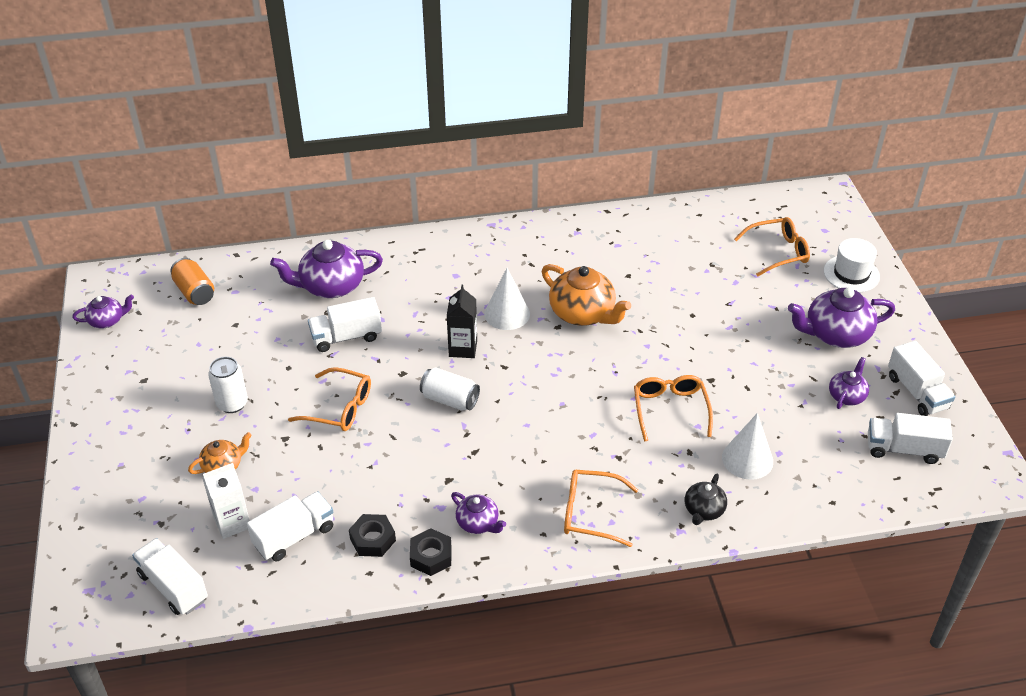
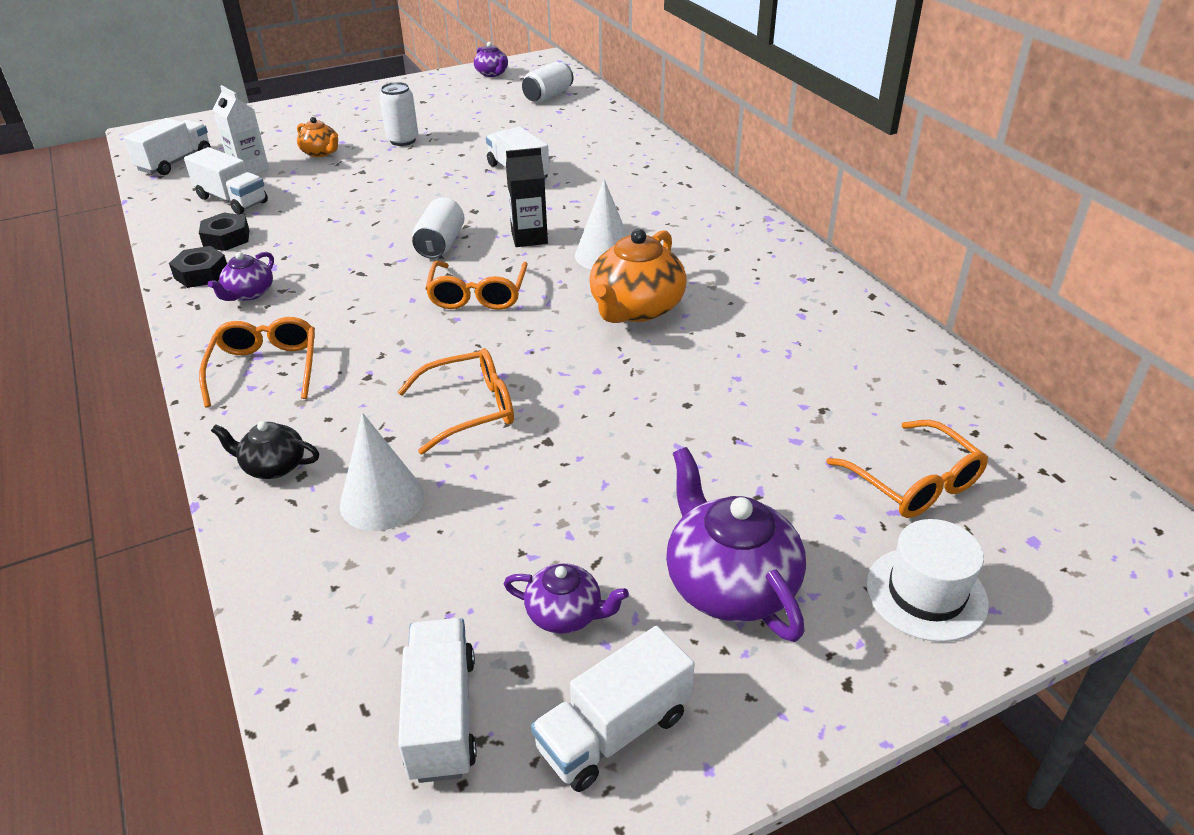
camera: 75 degrees right, 5 degrees down
(195, 292) = (548, 96): orange can -> white can
(330, 286) = (593, 150): purple teapot -> none
(339, 408) = (410, 188): orange glasses -> orange glasses (478, 295)

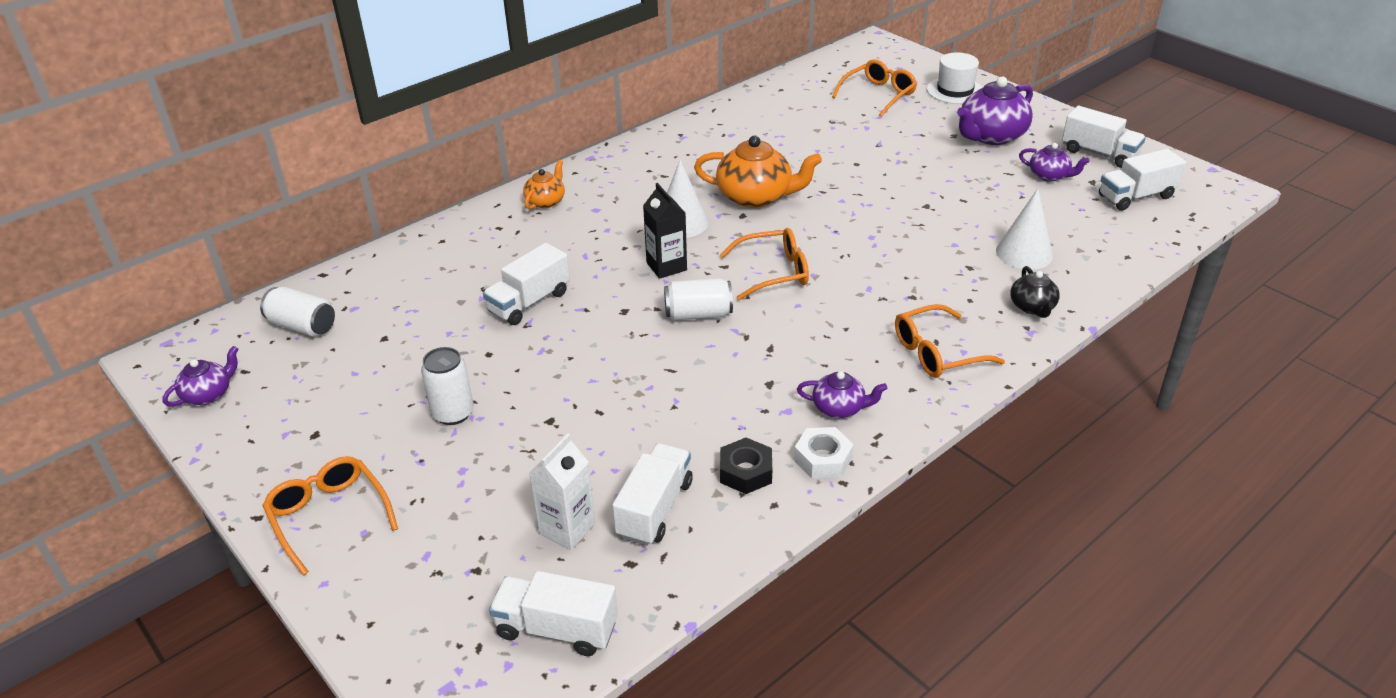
camera: 105 degrees left, 0 degrees up
(201, 274) = (823, 459): black nut -> white nut
(321, 152) = (500, 477): orange teapot -> orange teapot (546, 201)
(470, 409) = (917, 241): orange glasses -> orange glasses (329, 516)
(566, 614) = (1049, 176): purple teapot -> purple teapot turned 120 degrees clockwise

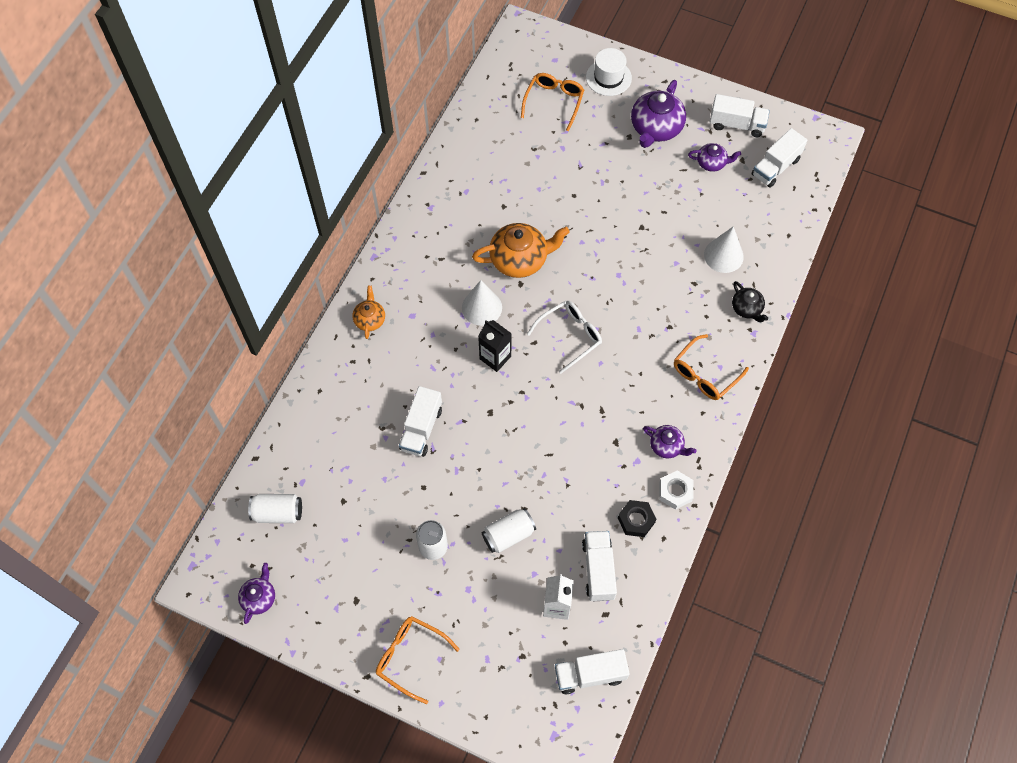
camera: 25 degrees left, 25 degrees up
(698, 314) = (540, 396): white can -> white can (508, 535)
(773, 272) = (570, 336): orange glasses -> white glasses
(839, 408) = (667, 446): purple teapot -> purple teapot turned 45 degrees clockwise

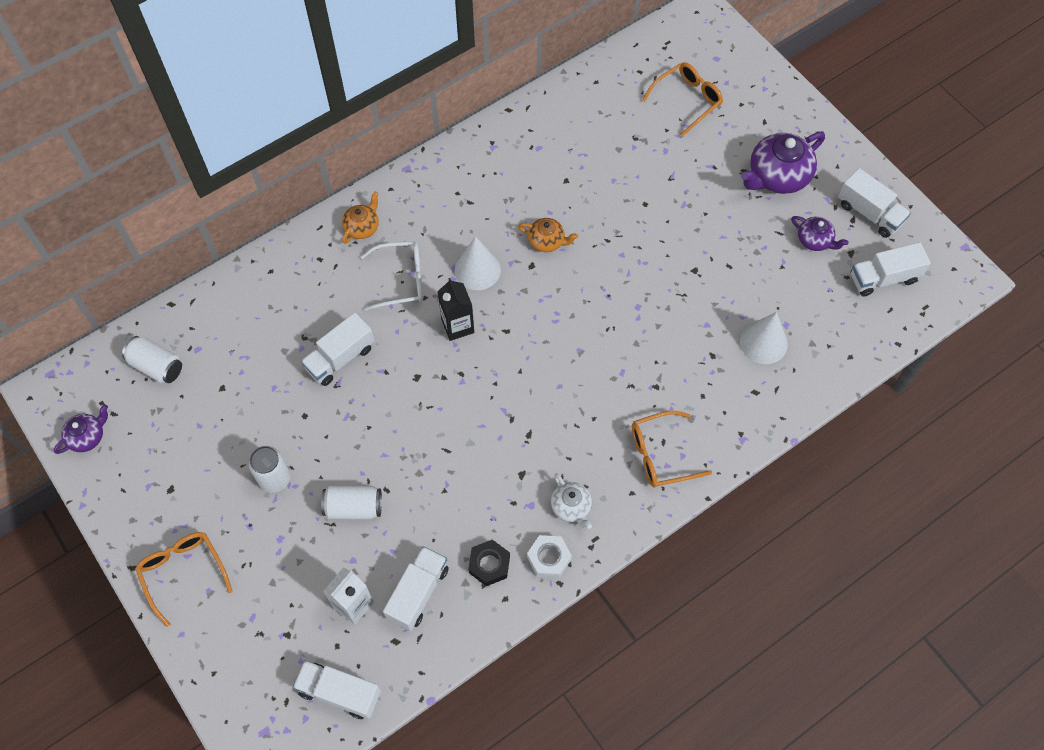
camera: 30 degrees right, 0 degrees up
(520, 259) = (547, 241): orange teapot -> orange teapot, size x0.55
(570, 336) = (546, 343): white glasses -> white glasses (401, 280)
(608, 77) = (761, 101): white hat -> none
(667, 446) = (571, 507): purple teapot -> white teapot
(747, 309) = (752, 410): black teapot -> none

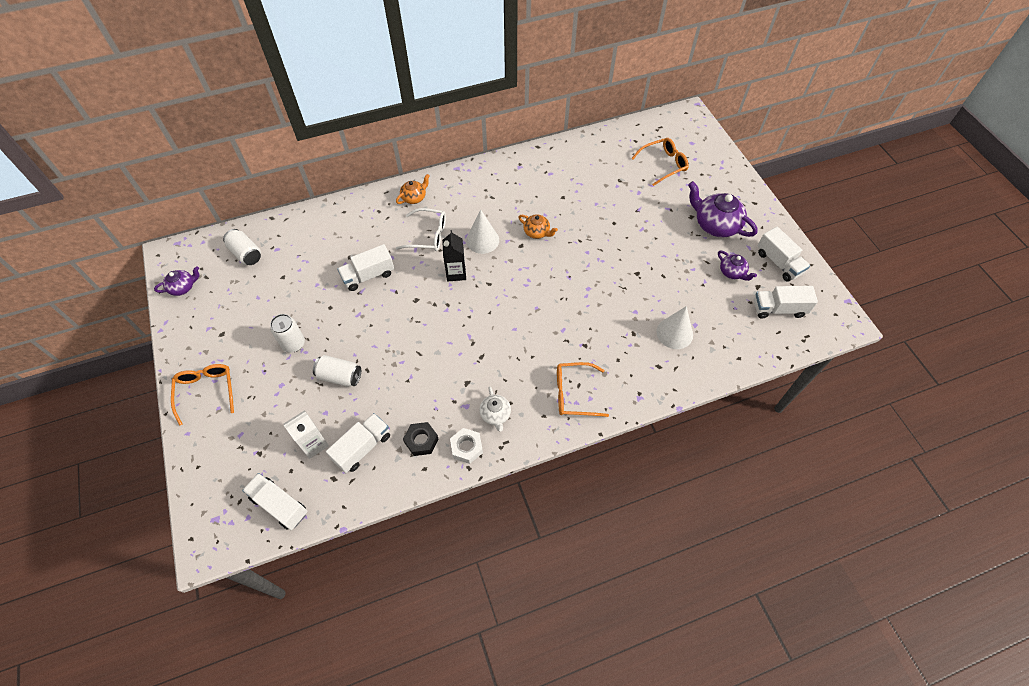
camera: 15 degrees right, 5 degrees down
(777, 176) = (715, 225): purple teapot -> purple teapot turned 60 degrees clockwise

